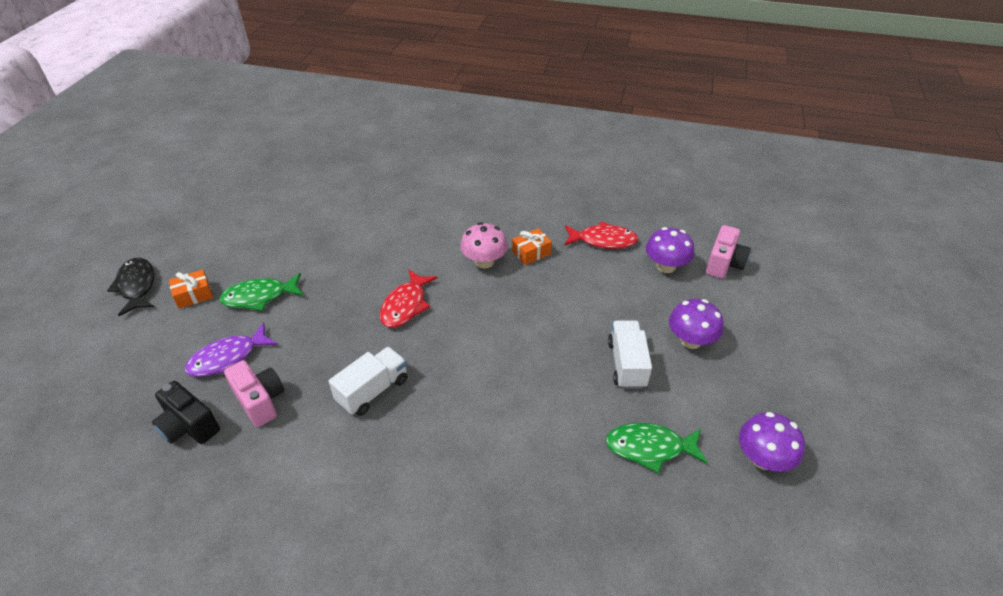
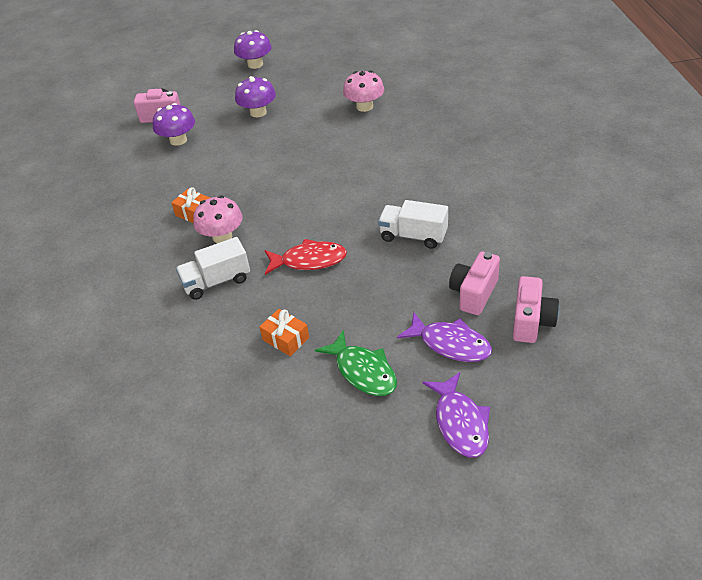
camera: 110 degrees left, 0 degrees up
(137, 286) = (419, 503): black fish -> none
(161, 331) = (460, 423): none -> purple fish
(189, 426) = (531, 322): black camera -> pink camera
(194, 295) = (396, 432): orange gift -> orange gift (285, 339)
(603, 240) = (157, 179): red fish -> none
(626, 364) = (300, 131): white truck -> white truck (217, 281)
(650, 448) = (364, 106): green fish -> pink mushroom
(763, 458) = (341, 71): purple mushroom -> purple mushroom (255, 64)

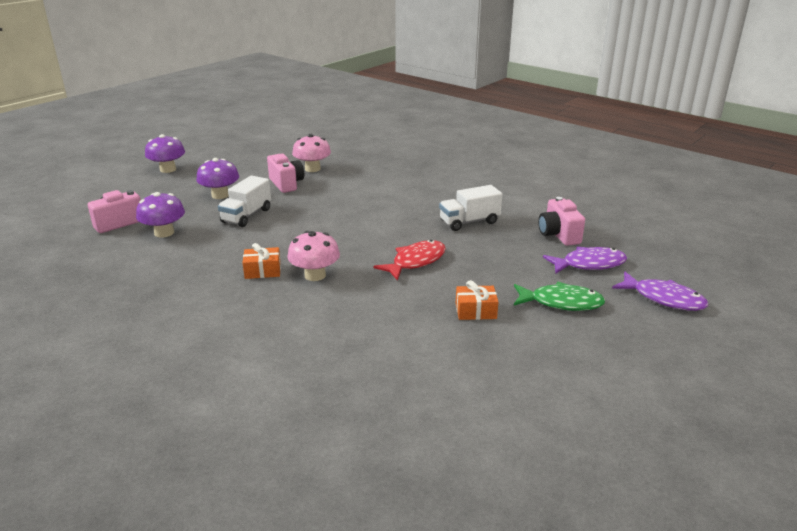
camera: 45 degrees left, 15 degrees down
(217, 281) = (358, 303): white truck -> white truck (246, 216)
(531, 322) = (614, 234): pink camera -> pink camera (286, 184)

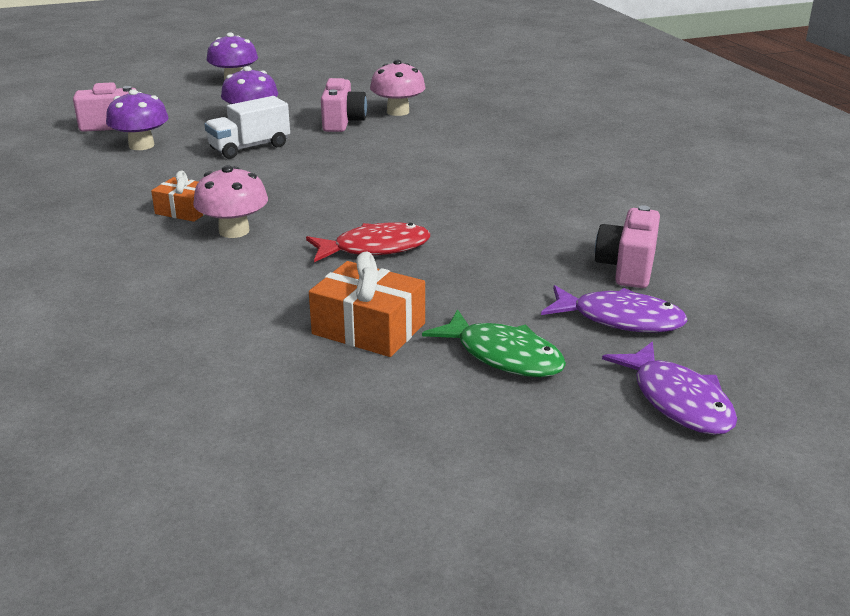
camera: 30 degrees right, 0 degrees up
(469, 222) = (516, 219): white truck -> none
(475, 311) = (368, 329): orange gift -> orange gift, size x1.55

